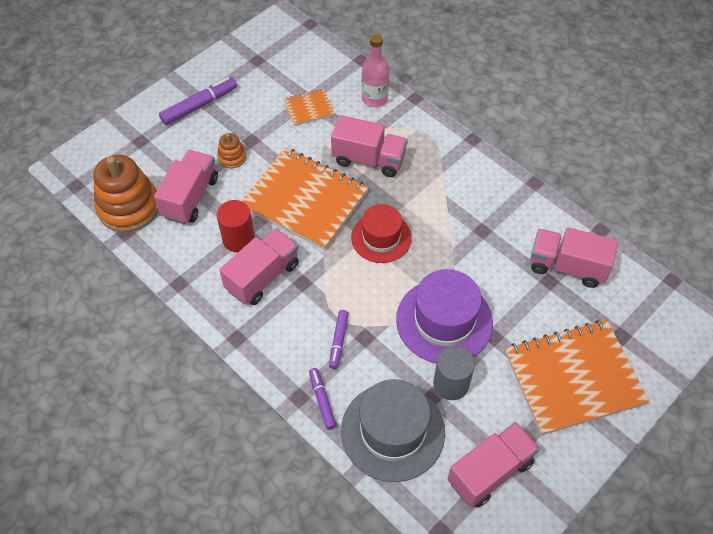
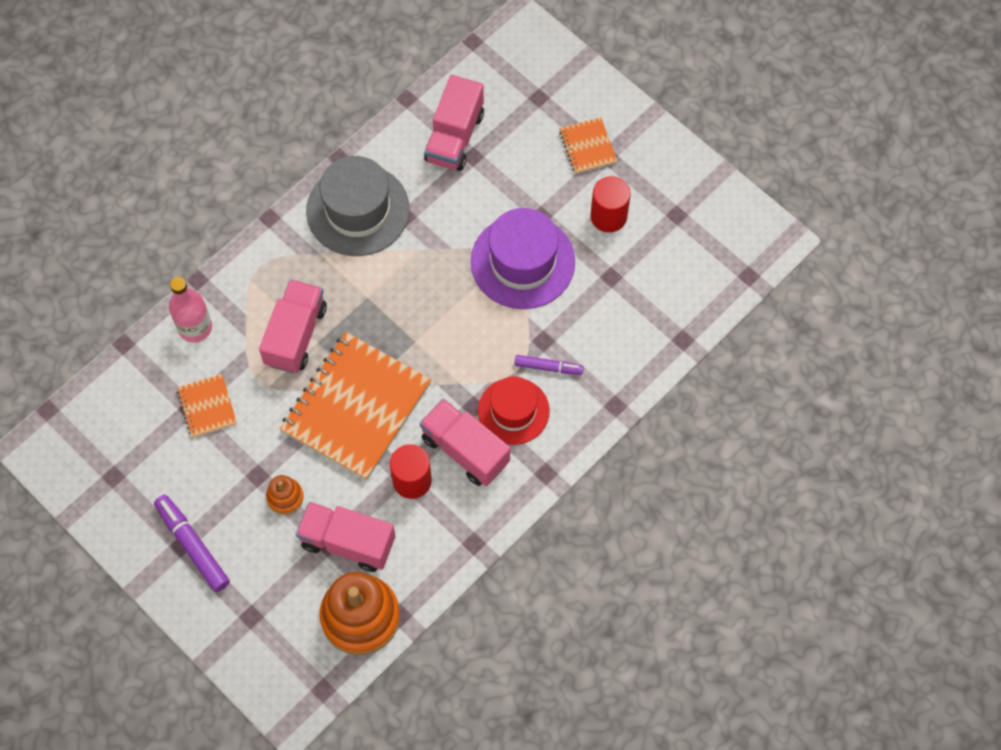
camera: 90 degrees left, 10 degrees up
(322, 400) = (618, 382): purple marker -> none
(381, 237) = (413, 323): red hat -> red hat (513, 411)
(392, 431) = (650, 315): grey hat -> grey hat (358, 210)
(451, 384) = (596, 259): grey cylinder -> none
(490, 471) = (688, 229): pink truck -> none
(498, 395) = (608, 216): none -> red cylinder
(573, 378) = (587, 147): orange notebook -> orange notebook, size x0.46

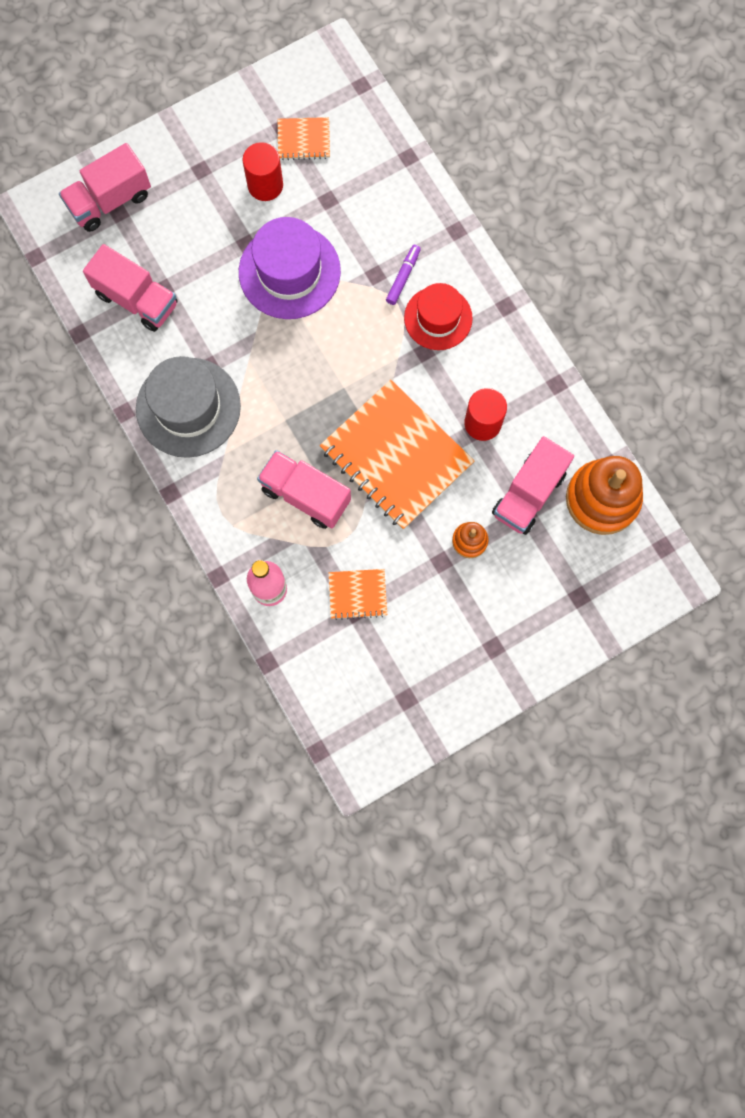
camera: 75 degrees left, 10 degrees up
(192, 546) = (497, 636): purple marker -> none
(465, 450) = (465, 369): pink truck -> pink truck (110, 201)
(587, 147) = (186, 184): orange notebook -> orange notebook (303, 140)

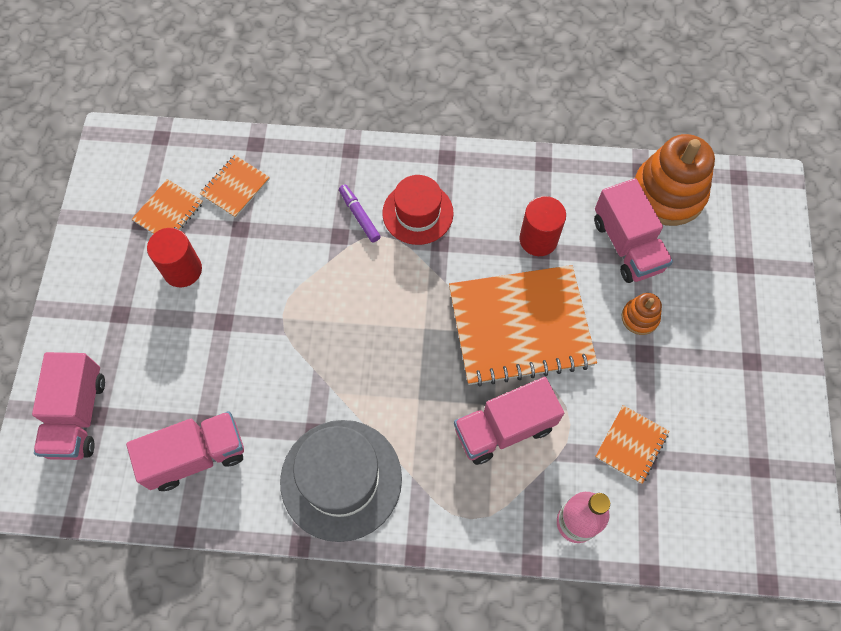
camera: 55 degrees left, 10 degrees down
(289, 272) = (280, 303): purple hat -> none
(359, 170) = (235, 187): none -> orange notebook

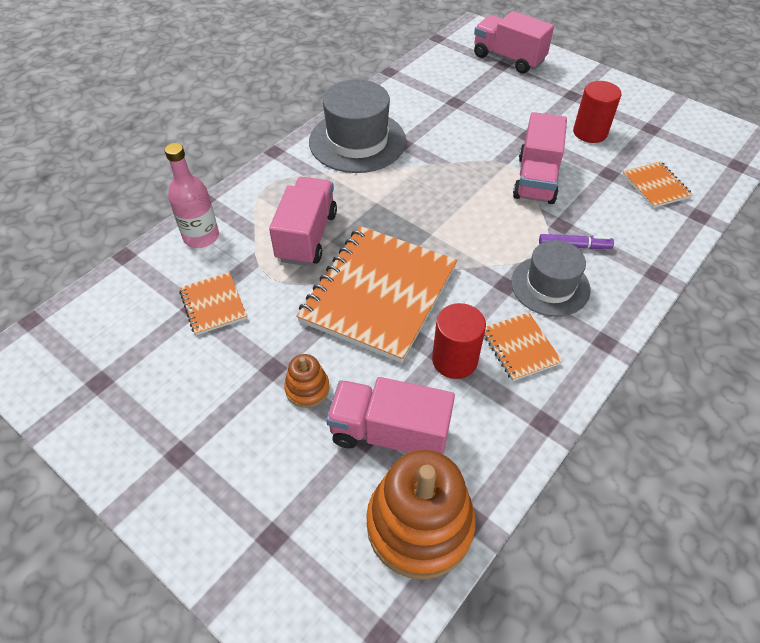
camera: 125 degrees right, 15 degrees down
(168, 212) = (651, 144): orange notebook -> orange notebook (520, 347)
(196, 456) = (436, 91): pink truck -> pink truck (536, 179)
(418, 213) = (550, 286): red hat -> grey hat

